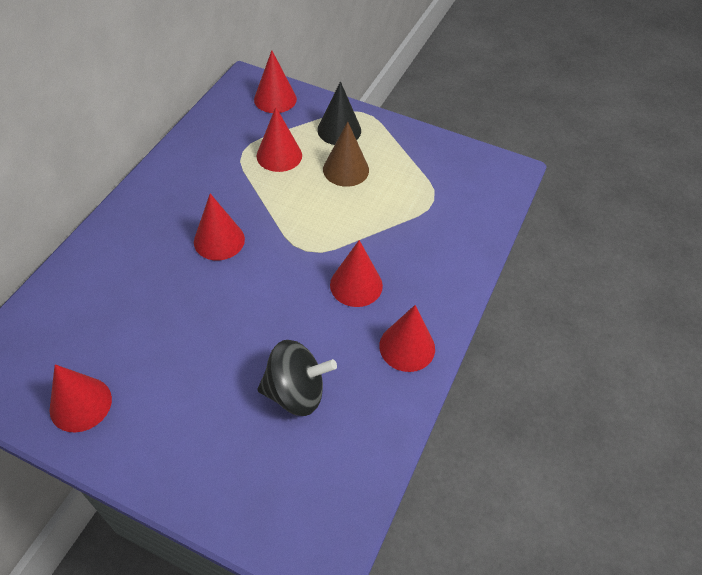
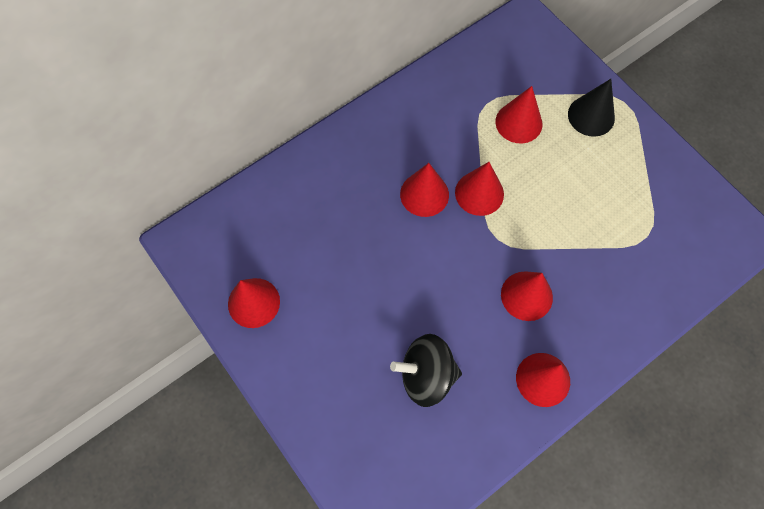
camera: 30 degrees right, 15 degrees up
(275, 99) = (544, 53): red cone -> red cone (479, 193)
(296, 392) = (426, 375): black spinning top -> black spinning top turned 150 degrees clockwise
(346, 169) = (576, 165): brown cone -> none

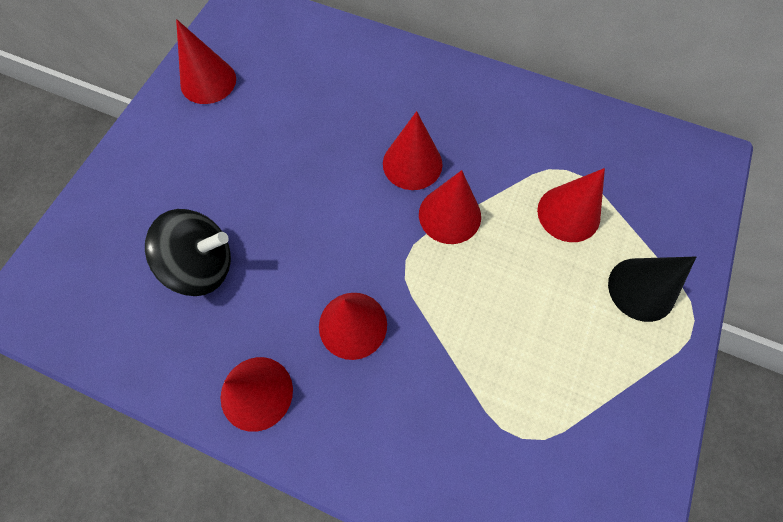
camera: 60 degrees right, 0 degrees up
(426, 375) = (203, 265): black spinning top -> black spinning top turned 120 degrees clockwise

